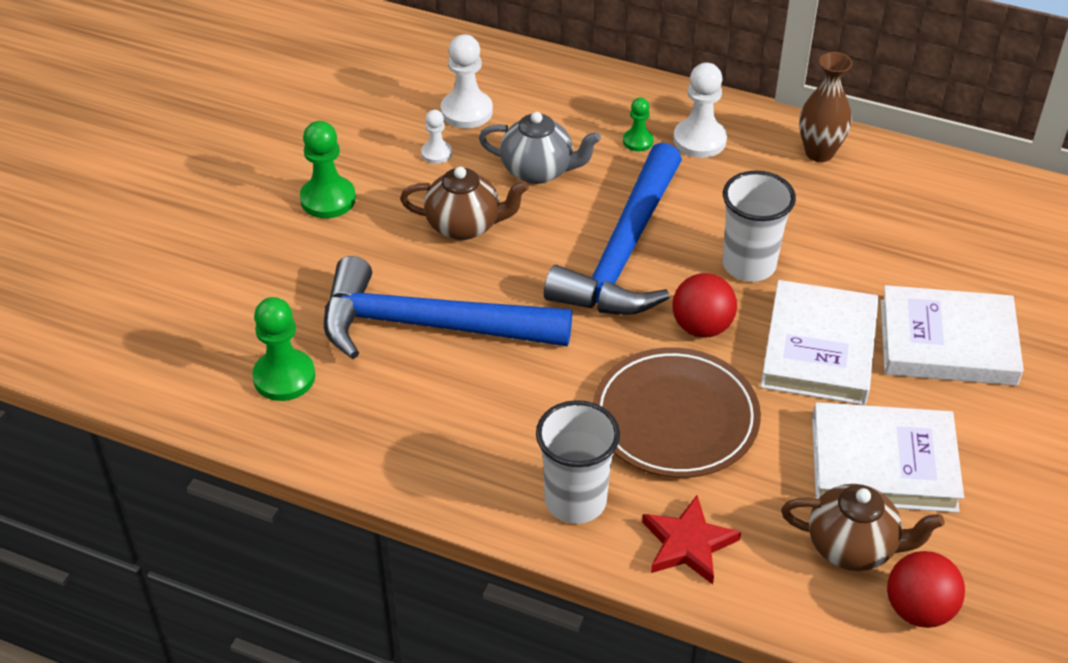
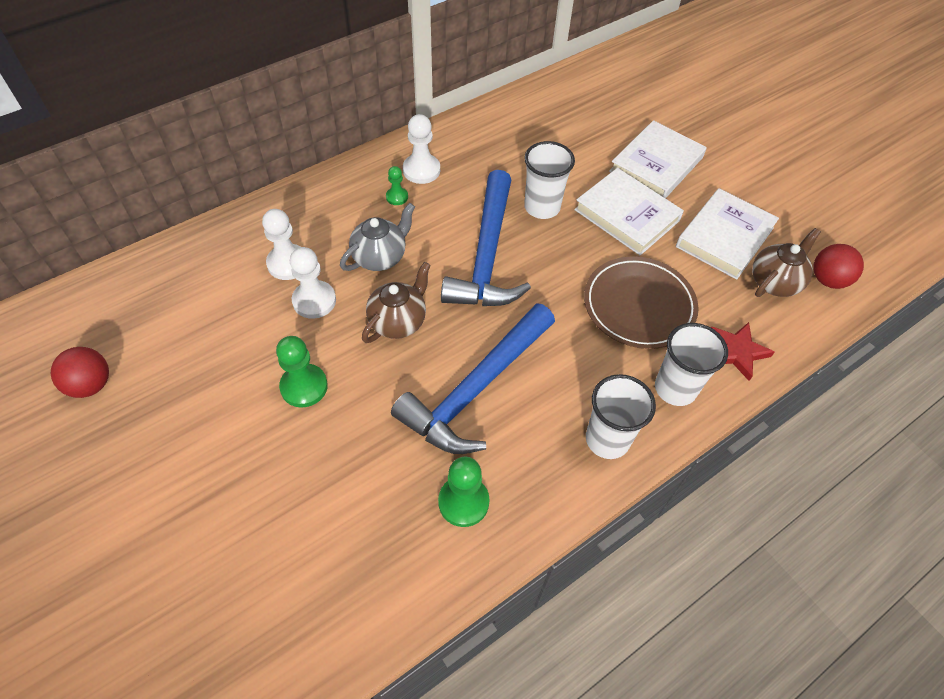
camera: 60 degrees left, 10 degrees up
(436, 153) = (314, 301): white pawn -> white pawn, size x1.74
(450, 464) = (607, 439): none -> white cup
(624, 251) = (487, 255): blue hammer -> blue hammer turned 45 degrees clockwise
(702, 327) = (576, 254): red ball -> red ball (91, 385)
(819, 153) = (477, 129): brown vase -> none

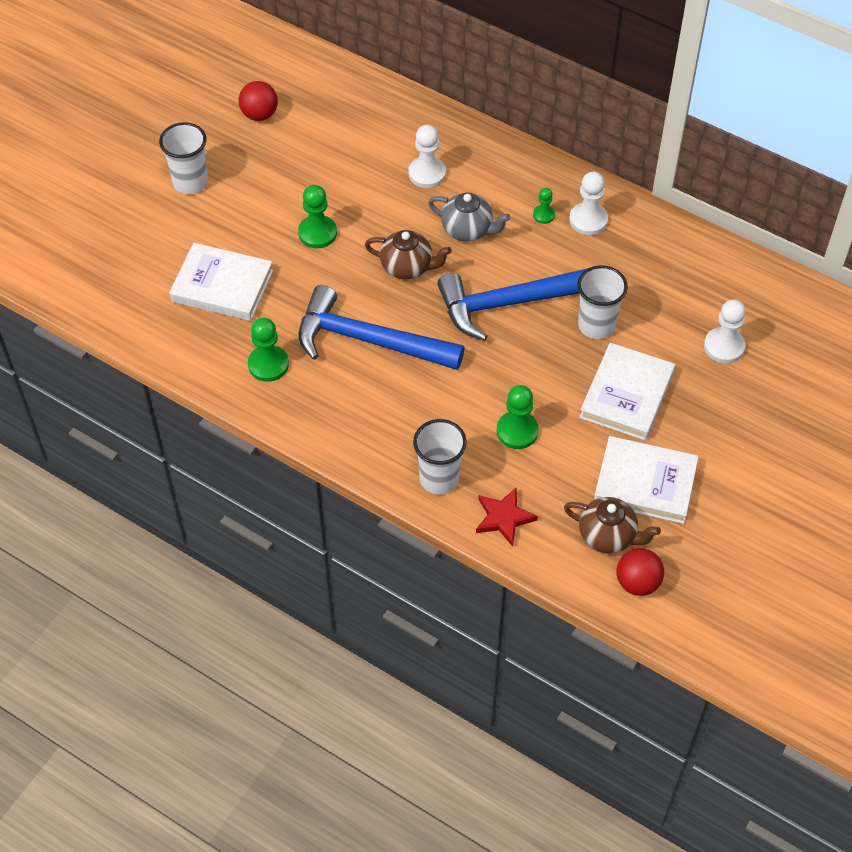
camera: 70 degrees right, 0 degrees up
(314, 301) = (399, 206): white pawn -> white pawn (724, 346)
(607, 439) = (365, 441): white cup -> white cup (190, 182)
(639, 305) = (517, 431): brown plate -> green pawn
(656, 165) = (716, 403): white book -> white book (222, 286)

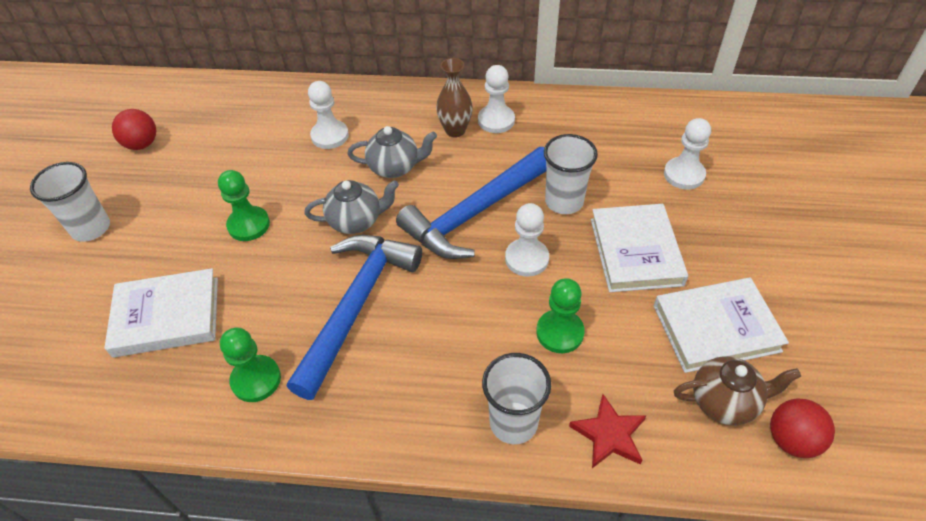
camera: 25 degrees left, 5 degrees down
(369, 341) = (355, 306): blue hammer -> blue hammer turned 120 degrees clockwise
(407, 267) = (356, 221): brown teapot -> grey teapot
(530, 361) = (526, 259): none -> white pawn
(543, 215) = (455, 130): green pawn -> brown vase

